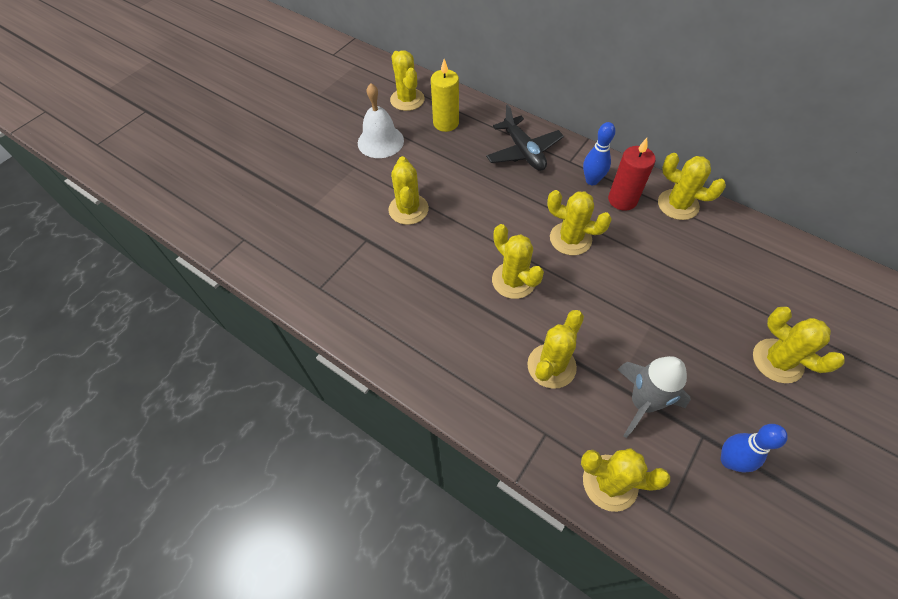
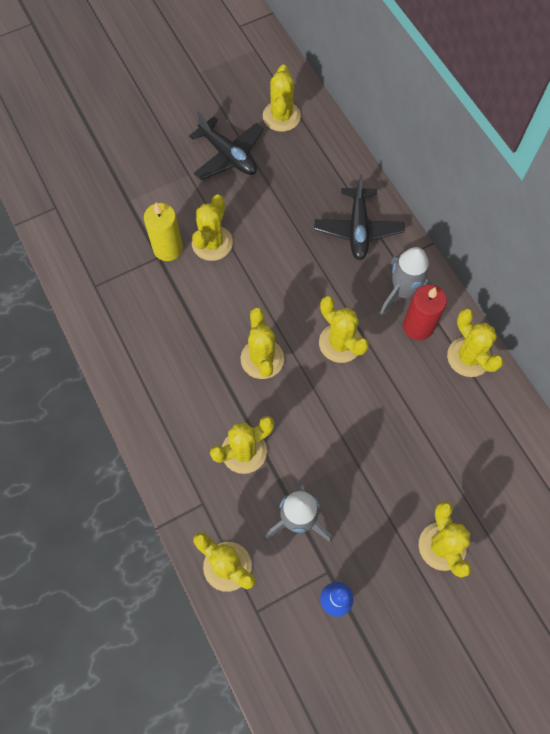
camera: 25 degrees right, 10 degrees up
(380, 141) = (228, 155): white bell -> black plane
(446, 123) = (303, 162): yellow candle -> yellow candle (168, 248)
(592, 180) = (403, 292): blue bowling pin -> grey rocket

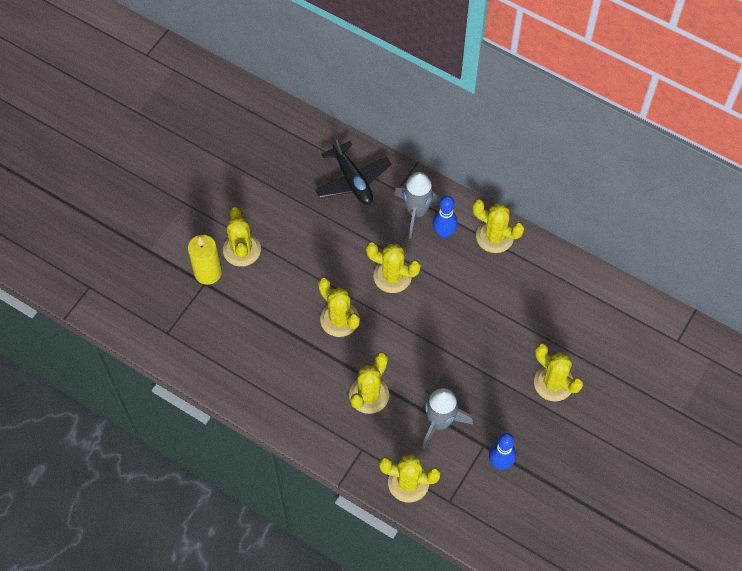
camera: 30 degrees left, 5 degrees down
(228, 155) = (209, 171): black plane -> none
(281, 116) = (232, 117): yellow cactus -> none
(418, 326) = (444, 233): red candle -> blue bowling pin

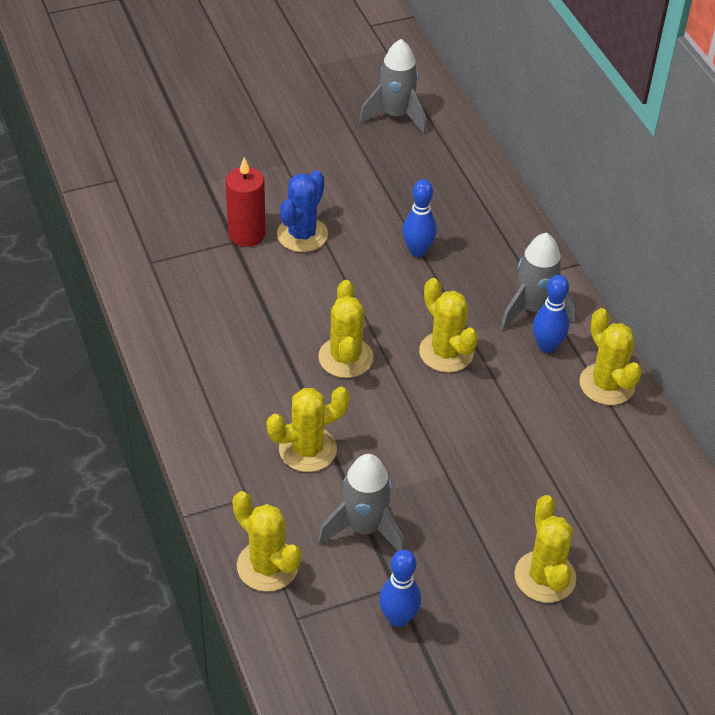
camera: 35 degrees right, 15 degrees down
(208, 272) = (246, 234): yellow candle -> red candle
(224, 120) = (396, 116): none -> grey rocket
(242, 250) = (302, 234): yellow cactus -> blue cactus
(319, 215) = (417, 251): none -> blue bowling pin
(352, 180) = (486, 240): black plane -> none

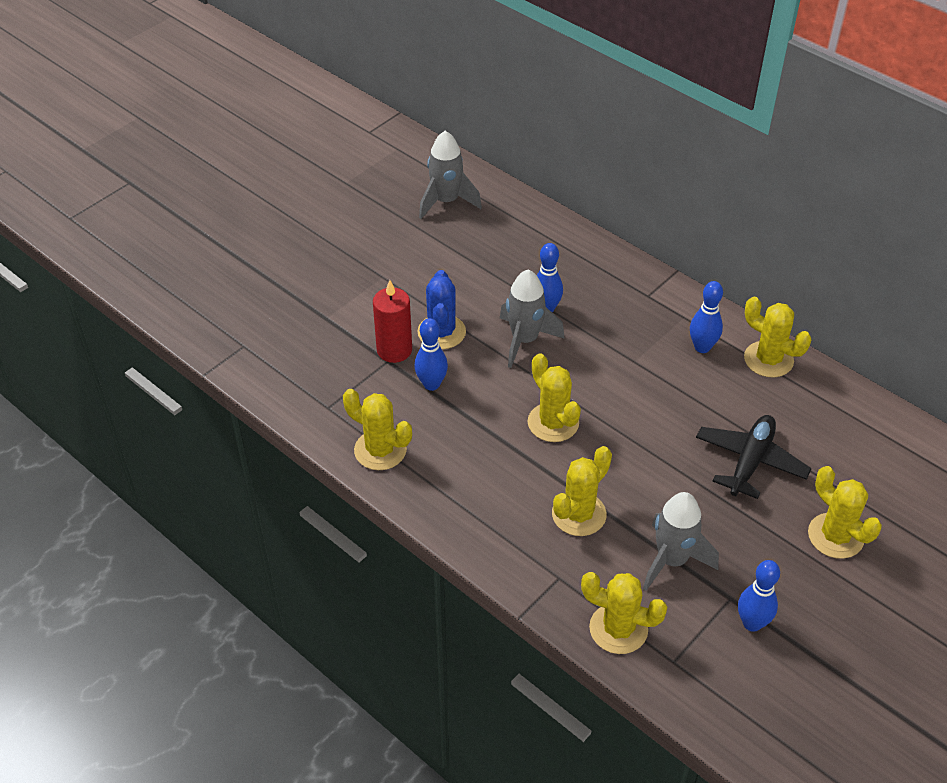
camera: 25 degrees left, 0 degrees up
(258, 278) = (431, 384): none -> blue bowling pin
(446, 352) = (629, 384): yellow cactus -> yellow cactus (380, 450)
(512, 472) = (750, 462): none -> black plane
(533, 309) = (670, 321): grey rocket -> grey rocket (524, 340)

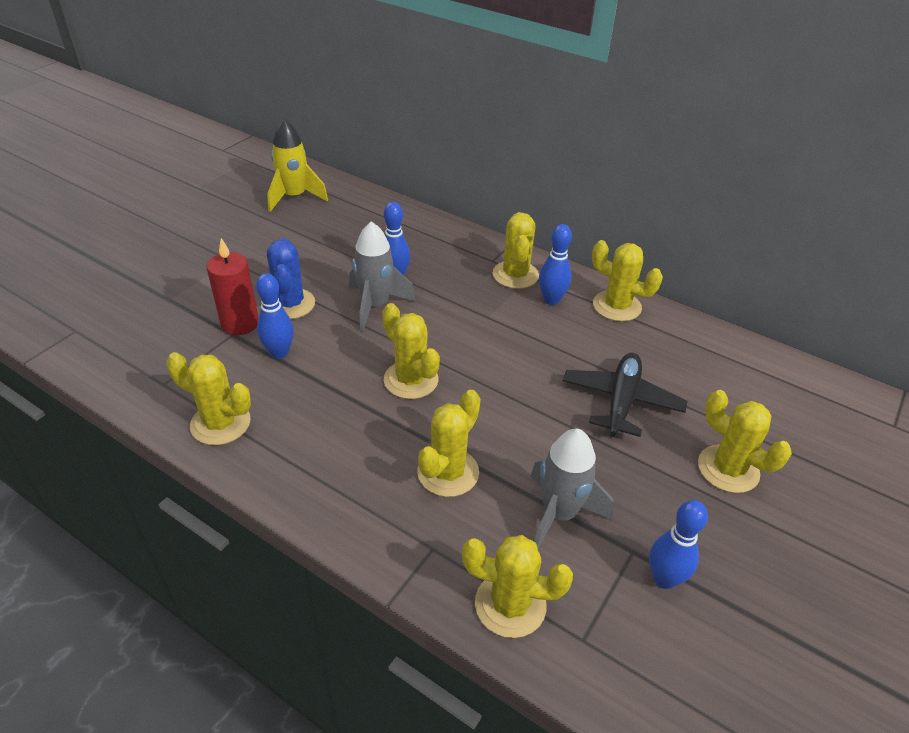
camera: 10 degrees left, 5 degrees down
(446, 201) = (294, 197): grey rocket -> yellow rocket
(669, 315) = (515, 275): none -> yellow cactus

